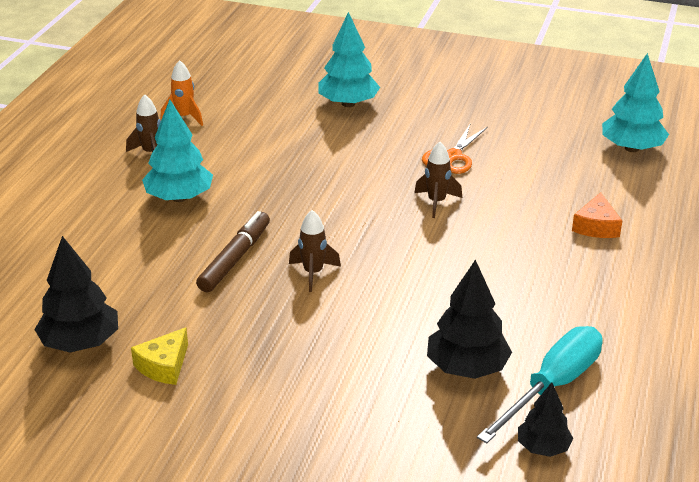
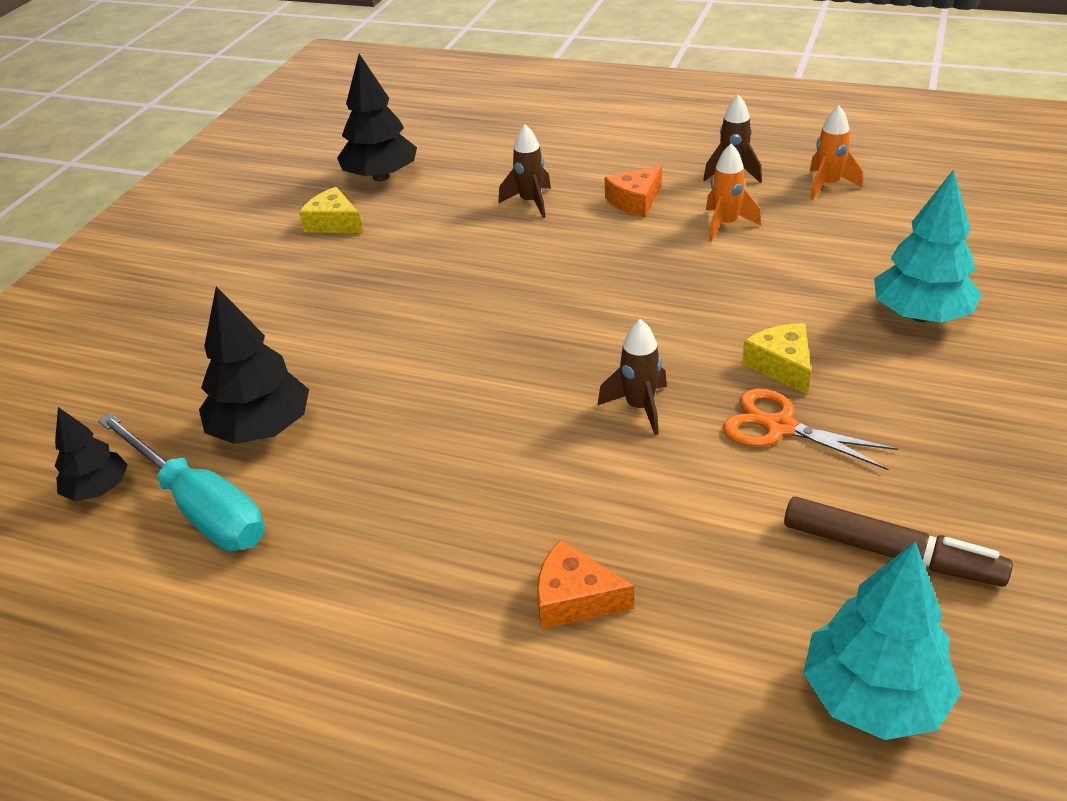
camera: 95 degrees right, 5 degrees up
(179, 198) = (635, 201): turquoise tree -> orange cheese
(227, 160) = (725, 225): none -> orange rocket
(235, 259) = (509, 248): brown marker -> brown marker (890, 553)
(313, 273) = (474, 303): brown rocket -> brown rocket (530, 202)
(395, 151) = (781, 365): none -> yellow cheese

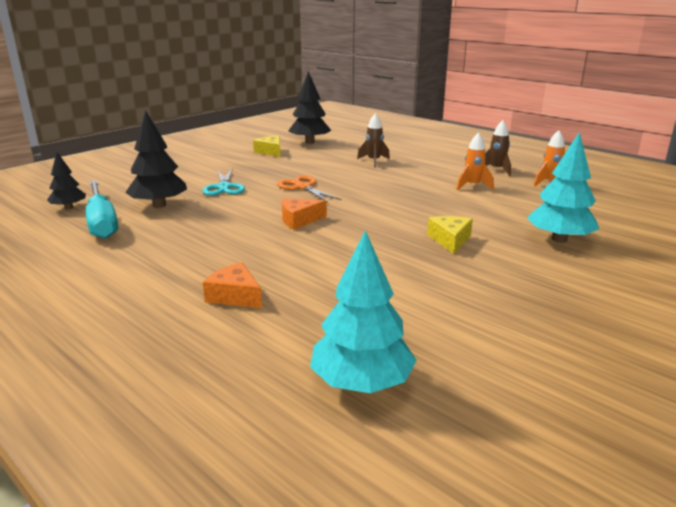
camera: 20 degrees right, 15 degrees down
(335, 346) = (224, 187): none -> turquoise scissors
(635, 201) = (430, 170): orange cheese -> orange cheese (299, 220)
(639, 407) = (351, 238): brown rocket -> none
(779, 427) = (423, 262): orange scissors -> orange scissors (302, 187)
(890, 553) = (438, 326): brown marker -> none

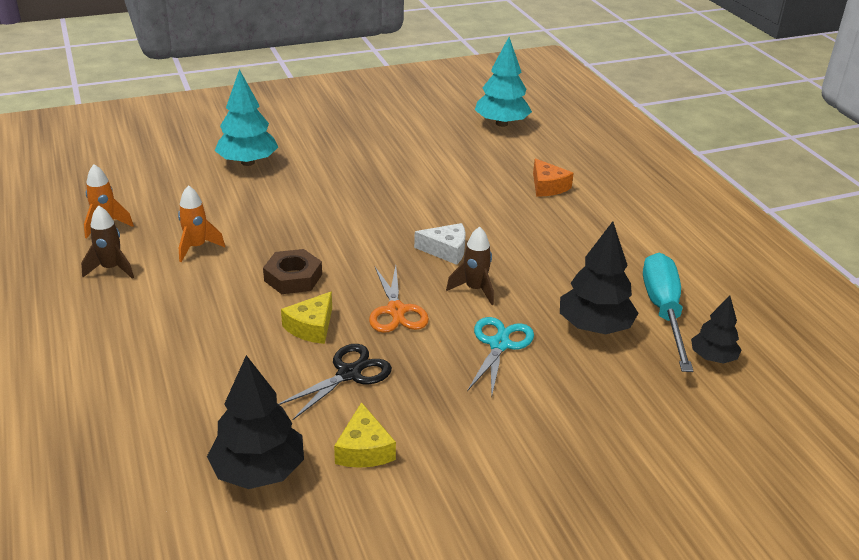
camera: 155 degrees left, 10 degrees up
(299, 220) = (446, 250): orange cheese -> white cheese
(302, 165) = (349, 373): none -> black scissors
(374, 161) = (233, 348): brown rocket -> brown rocket (475, 289)
(387, 187) = (293, 277): none -> brown nut
(450, 240) = (335, 186): yellow cheese -> yellow cheese (311, 327)

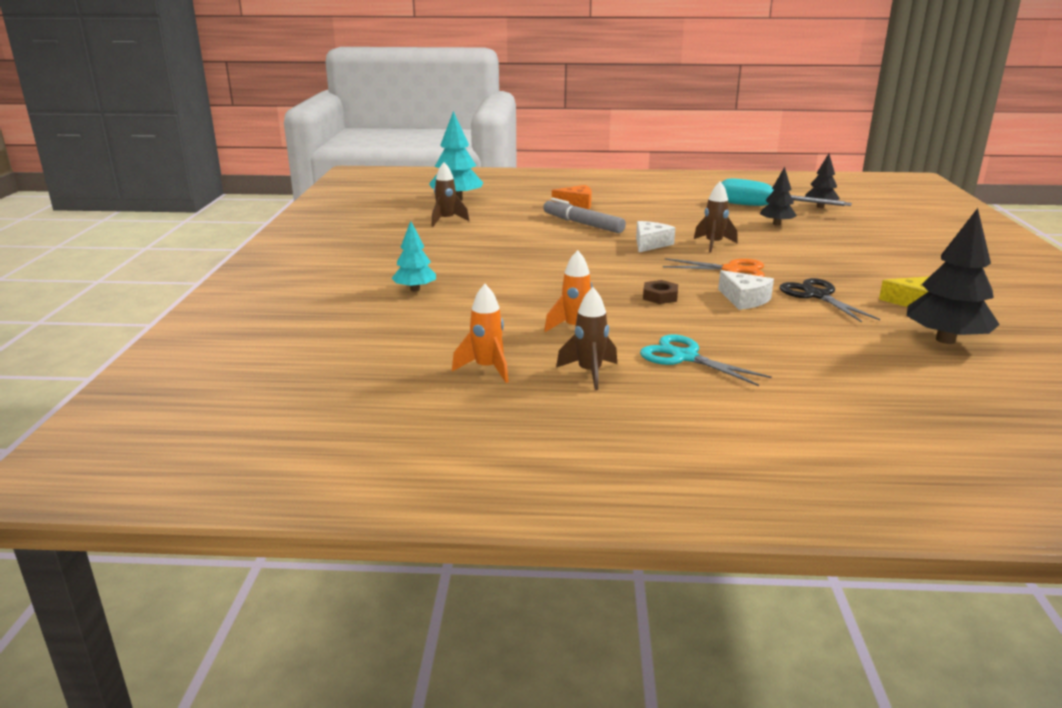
camera: 65 degrees left, 10 degrees down
(248, 162) = (415, 289): turquoise tree -> turquoise tree, size x0.61
(293, 277) = (660, 296): brown nut -> brown nut, size x0.66
(311, 327) = (744, 299): yellow cheese -> white cheese
(432, 134) = (446, 220): none -> brown rocket
(482, 202) = (583, 224): none -> grey marker
(499, 344) = (790, 249): turquoise scissors -> turquoise scissors (684, 357)
(594, 327) = (776, 224): black tree -> black tree, size x0.61

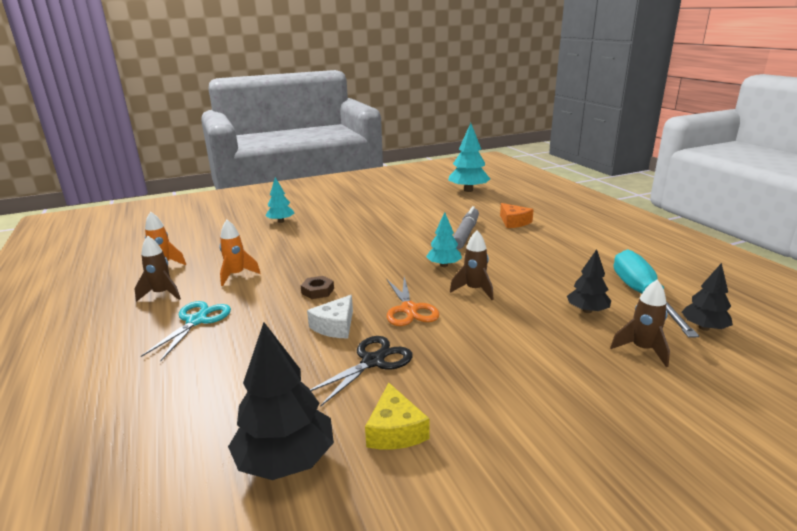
camera: 65 degrees right, 0 degrees up
(446, 220) = (418, 198): brown rocket -> brown rocket (642, 350)
(650, 244) = (444, 265): white cheese -> turquoise tree

